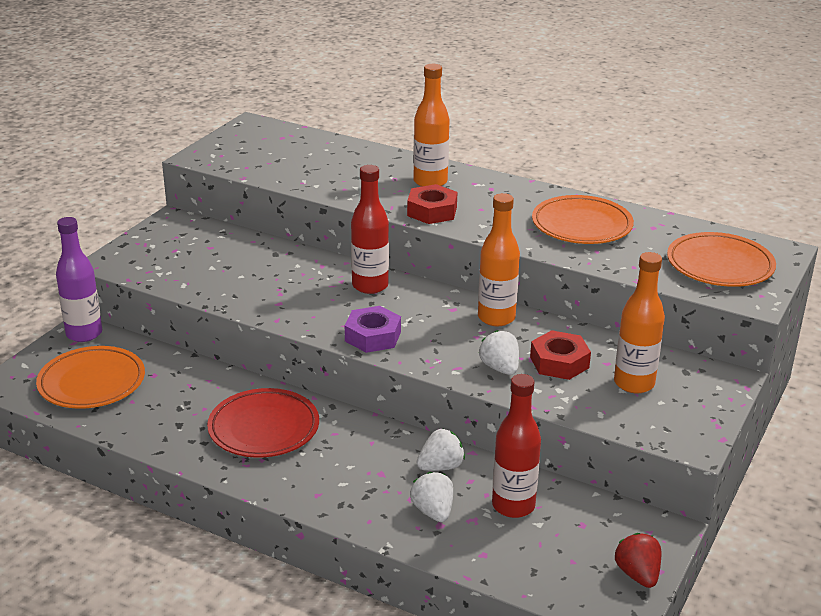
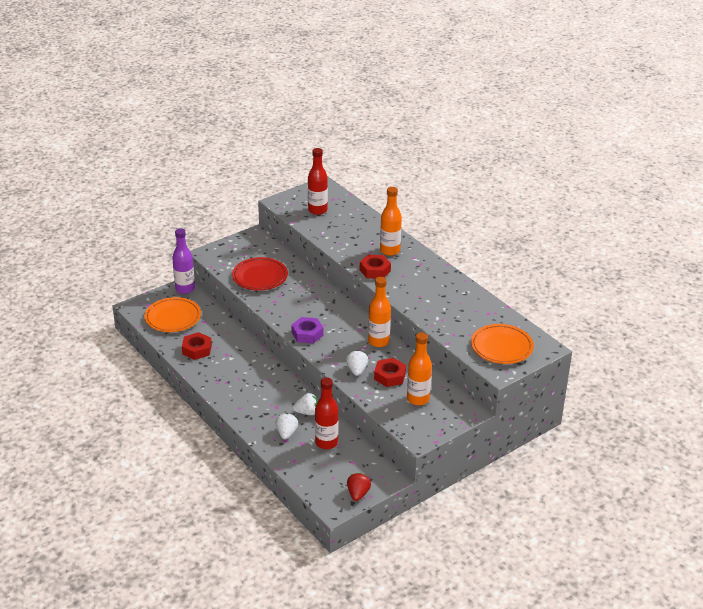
camera: 25 degrees right, 5 degrees up
(170, 421) = (197, 349): none -> red nut
(264, 428) = (237, 366): red plate -> red plate (260, 277)
(370, 286) = (328, 304): red bottle -> red bottle (317, 210)
(581, 225) = (448, 301): orange plate -> none

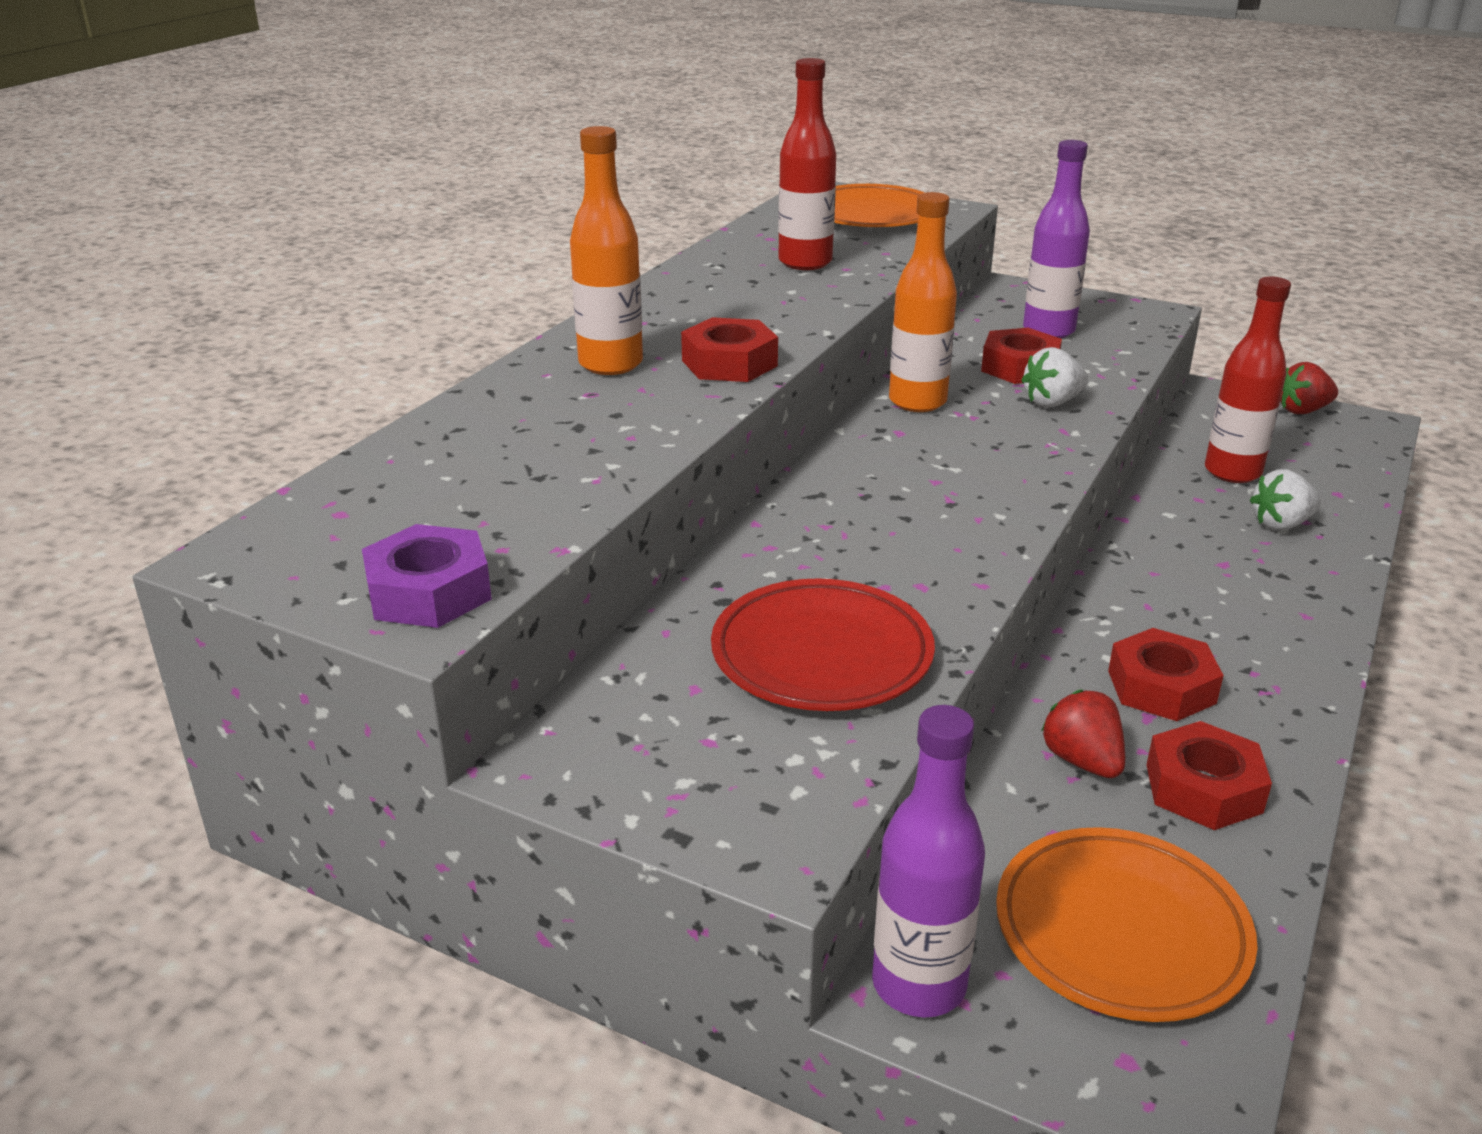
camera: 115 degrees left, 5 degrees down
(221, 336) = (1082, 761): none -> red strawberry
(234, 362) = (1161, 687): none -> red nut
(307, 334) = (1005, 493): purple nut -> purple nut (429, 592)
(307, 412) = (1182, 518): white strawberry -> none
(317, 210) = (443, 520): red bottle -> red bottle (805, 262)
(418, 399) = (1048, 331): orange bottle -> purple bottle

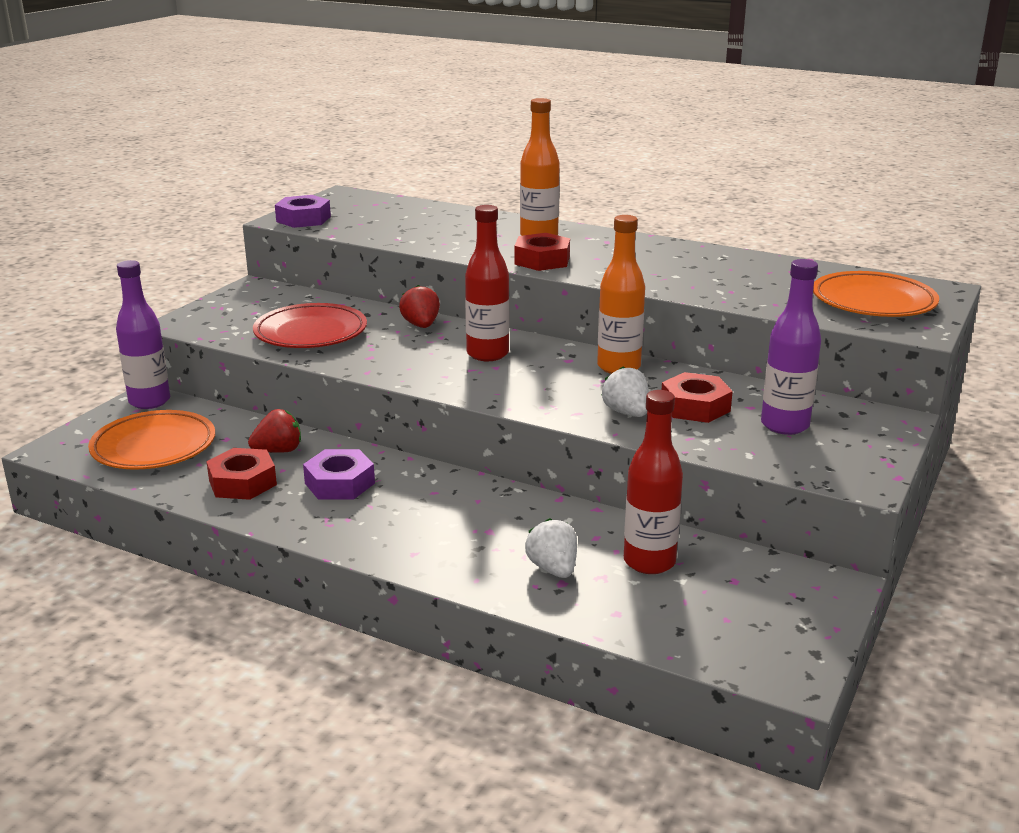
camera: 90 degrees right, 5 degrees down
(805, 262) = (737, 279): red bottle -> red bottle (487, 354)
(1161, 687) = (339, 483): red nut -> purple nut
(1302, 410) = (808, 632): red strawberry -> red strawberry (421, 325)

